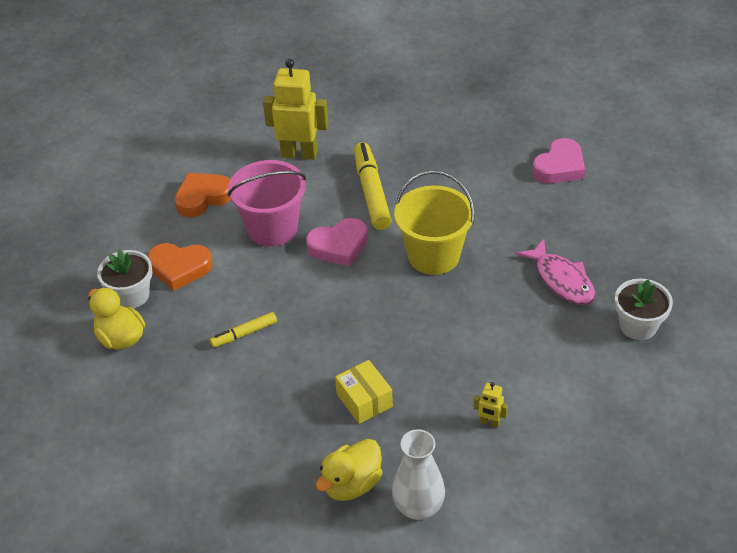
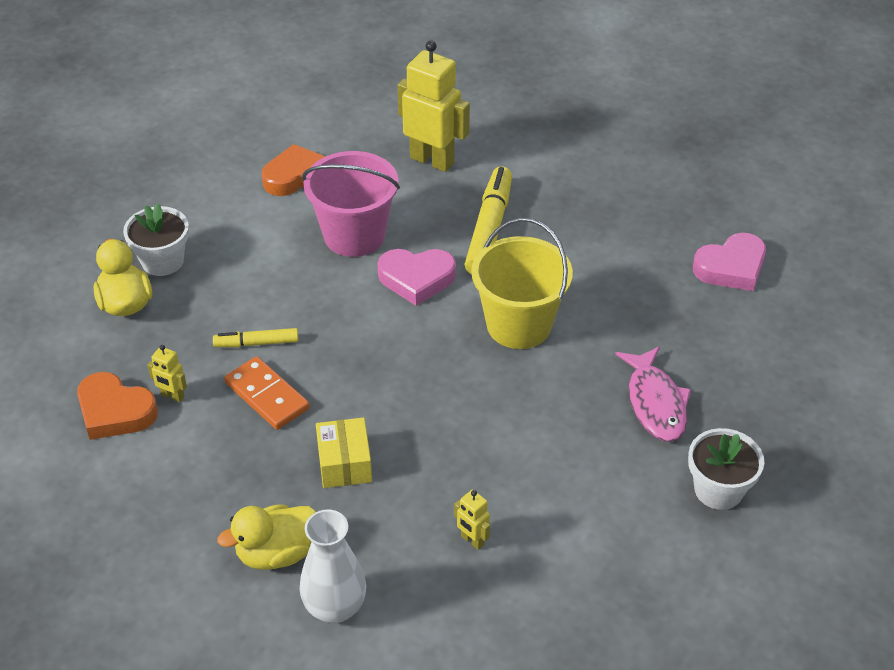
camera: 20 degrees right, 0 degrees up
(180, 268) = (230, 248): orange heart -> orange heart (115, 411)
(201, 396) = (172, 396): none -> yellow robot
(275, 370) = (267, 396): none -> orange domino

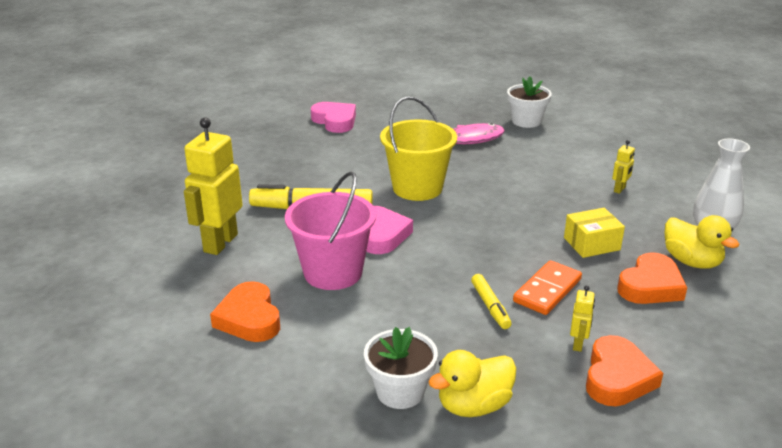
camera: 100 degrees left, 15 degrees down
(243, 491) = (650, 286): none -> orange heart

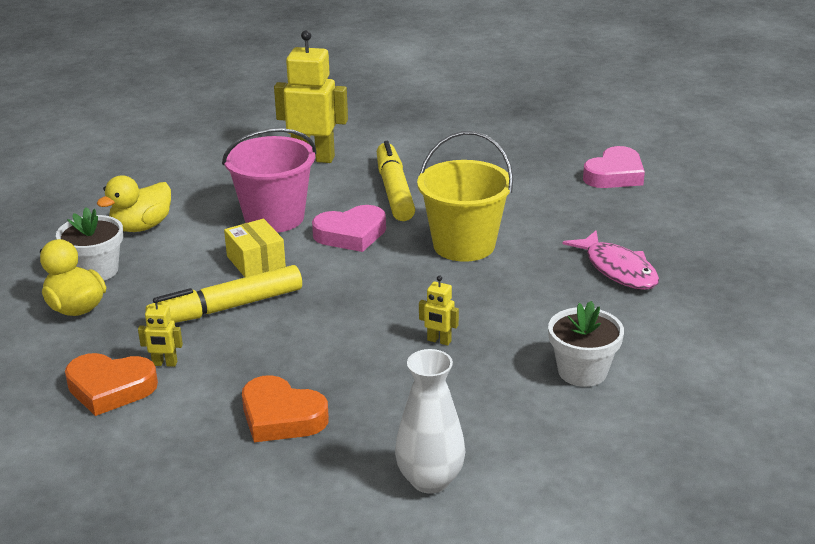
camera: 80 degrees right, 0 degrees up
(249, 318) = (196, 191): orange heart -> none
(490, 306) = (227, 308): yellow marker -> yellow marker, size x1.83
(526, 121) = (713, 312): white flower pot -> white flower pot (582, 371)
(547, 290) = (261, 342): orange domino -> none
(591, 244) = (368, 373): yellow box -> yellow box (256, 261)
(620, 189) = (526, 398): yellow robot -> yellow robot (439, 341)
(691, 261) = (344, 454): yellow duck -> yellow duck (141, 227)

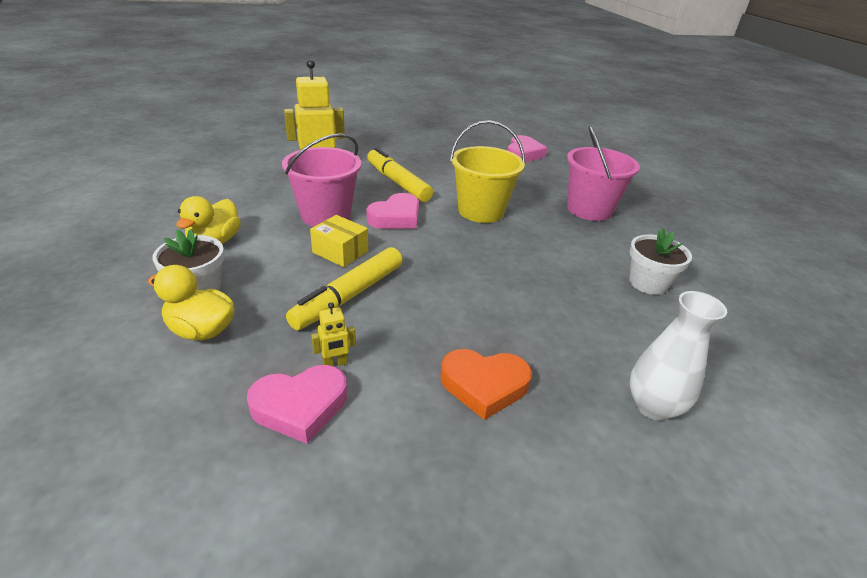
camera: 30 degrees left, 5 degrees up
(110, 388) = (300, 406): orange heart -> pink heart
(439, 341) = (536, 284): yellow robot -> none
(618, 270) = (589, 209): pink fish -> pink bucket

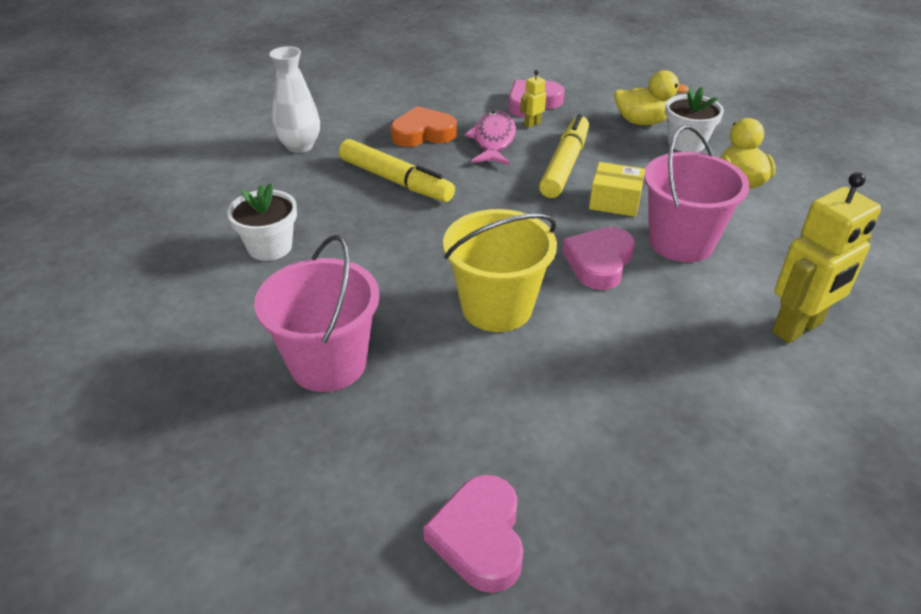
camera: 165 degrees right, 5 degrees up
(397, 182) = (655, 334): yellow marker -> yellow marker (396, 180)
(401, 349) = (493, 140): none -> pink fish

